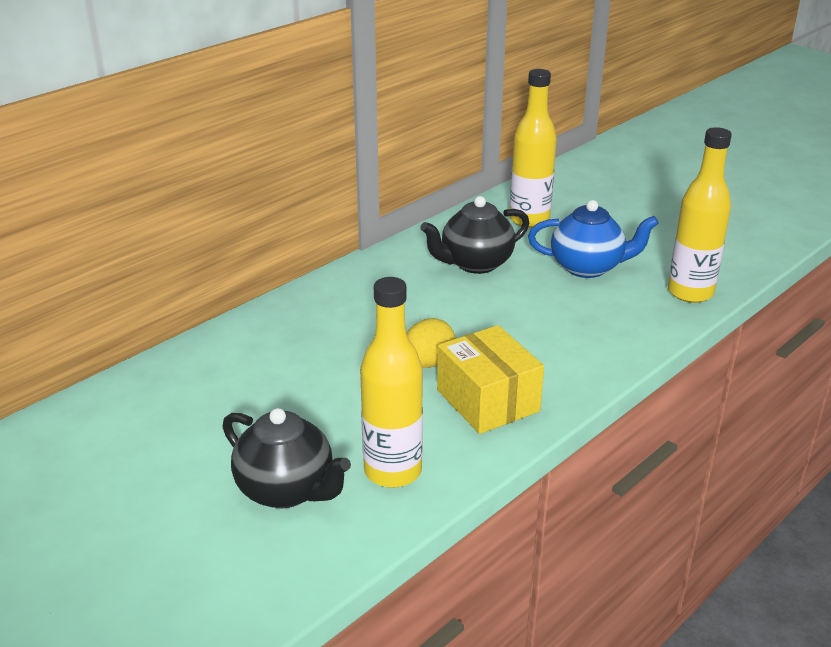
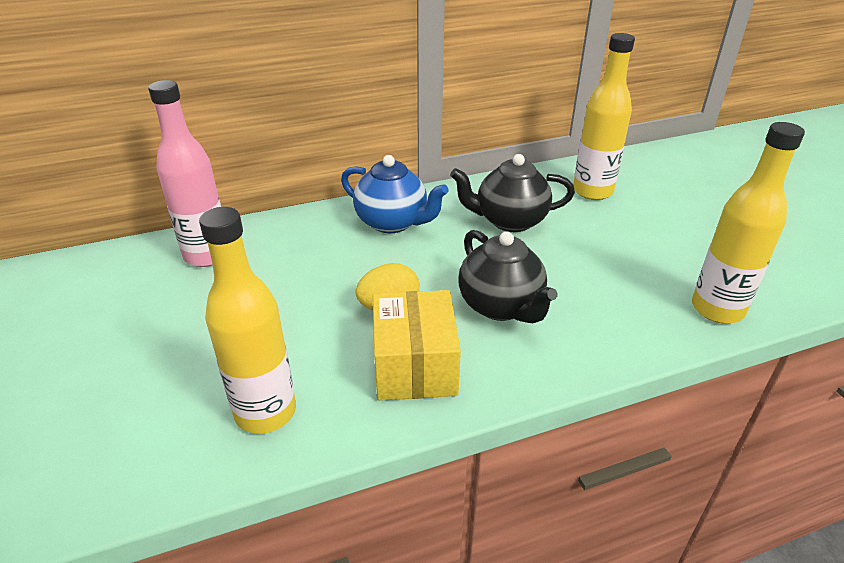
camera: 25 degrees right, 5 degrees up
(207, 368) = (207, 255): none -> pink bottle
(287, 490) = (161, 397): black teapot -> black teapot (501, 306)
(588, 267) = (619, 252): blue teapot -> blue teapot (392, 222)

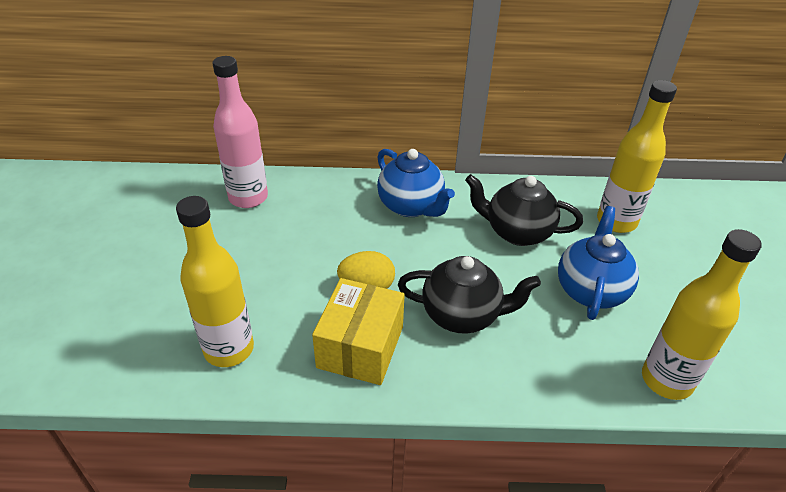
camera: 20 degrees right, 5 degrees up
(501, 306) = (462, 315): black teapot -> black teapot turned 75 degrees counterclockwise
(606, 253) = (591, 290): none -> blue teapot

